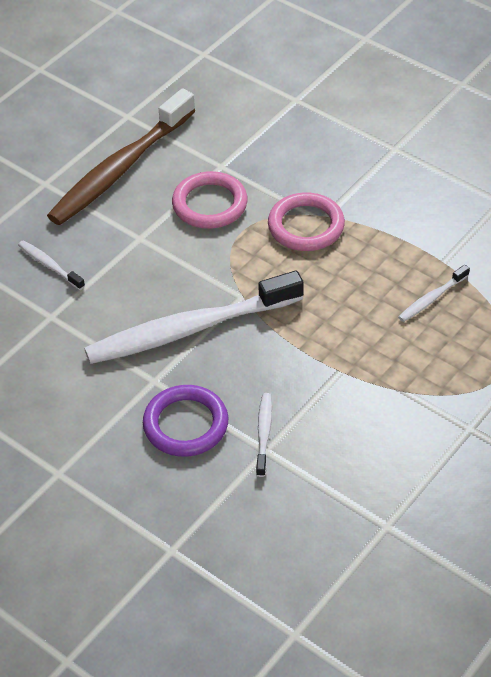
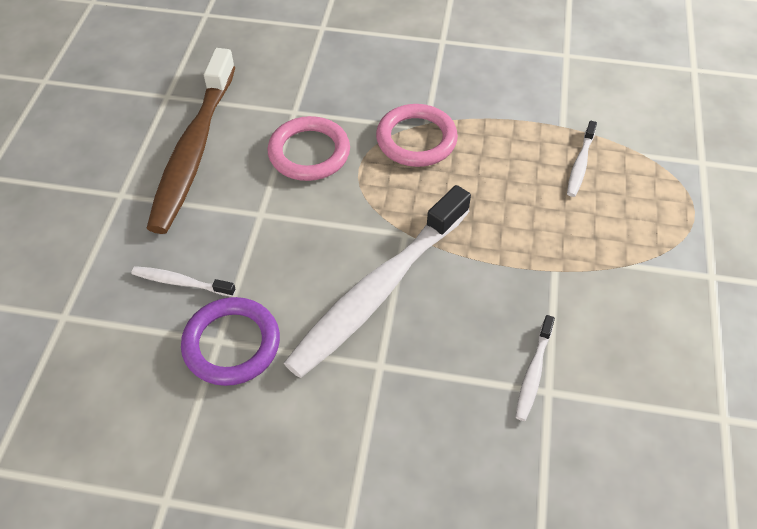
camera: 30 degrees left, 5 degrees up
(185, 424) = (448, 401): purple ring -> purple ring (231, 344)
(264, 433) = (533, 373): white toothbrush -> white toothbrush turned 135 degrees counterclockwise

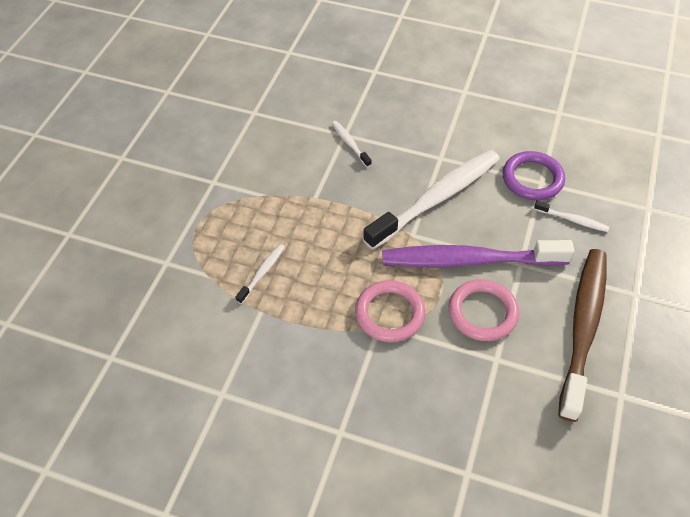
camera: 170 degrees left, 0 degrees up
(327, 209) = (469, 260): none -> purple toothbrush
(533, 373) = (350, 143): white toothbrush -> white toothbrush turned 60 degrees counterclockwise

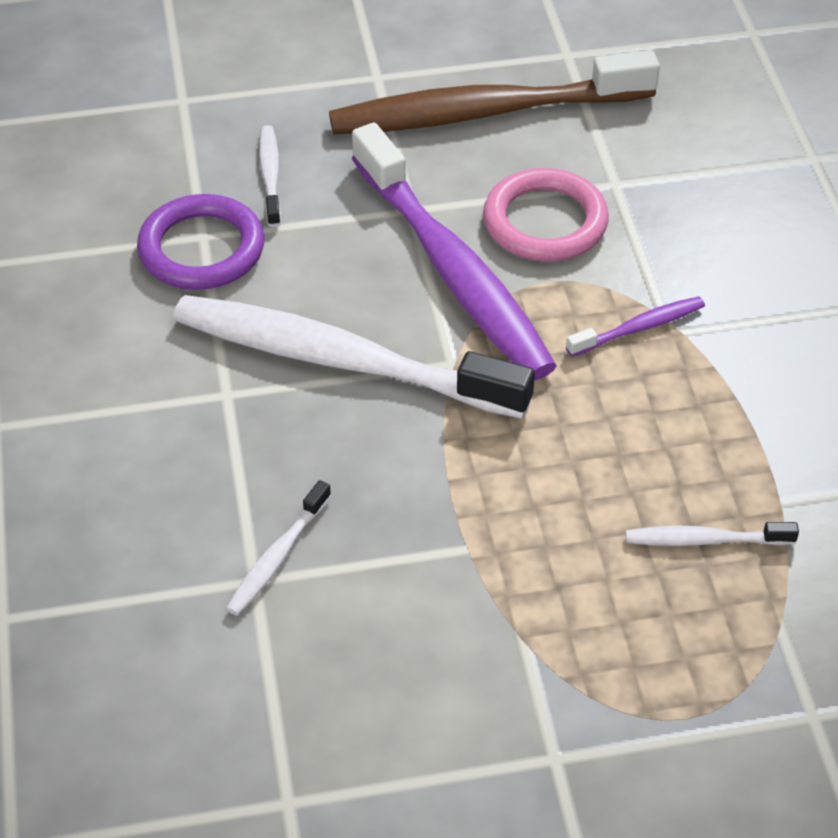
camera: 120 degrees left, 5 degrees down
(389, 313) = (639, 328): pink ring -> purple toothbrush

